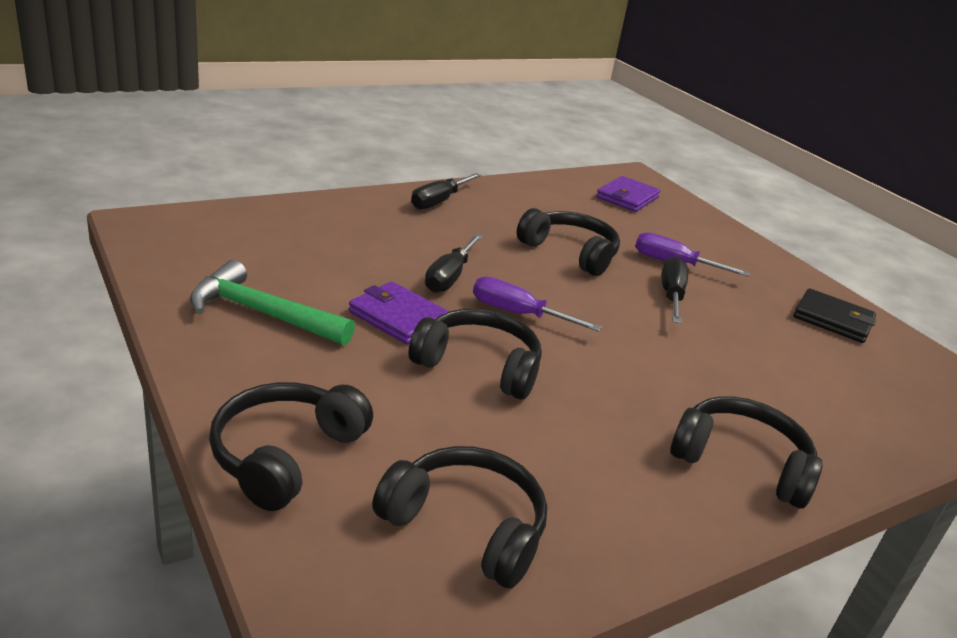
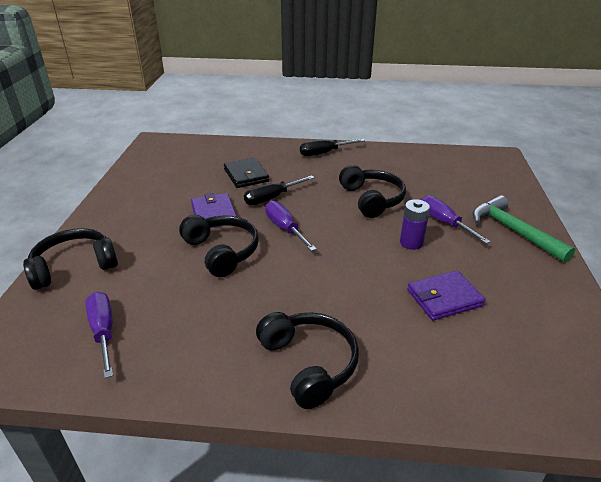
camera: 40 degrees right, 5 degrees up
(262, 313) = (150, 196): green hammer -> green hammer (513, 231)
(466, 526) = (103, 331): black headphones -> purple screwdriver
(627, 197) = (469, 171): purple wallet -> purple wallet (444, 298)
(671, 295) = (411, 243): black screwdriver -> purple battery
(832, 319) = (536, 295): black wallet -> black wallet (246, 175)

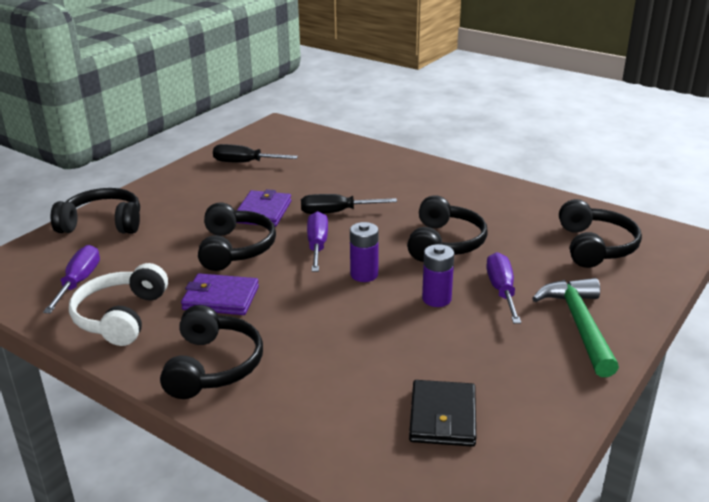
camera: 30 degrees right, 5 degrees down
(180, 350) = (121, 316): none -> white headphones
(246, 175) = (334, 182): black wallet -> black wallet (442, 417)
(324, 153) = (447, 179): black screwdriver -> black screwdriver (245, 163)
(343, 241) = (364, 275): none -> purple battery
(444, 298) = (408, 361): purple wallet -> purple wallet (221, 298)
(462, 175) = (595, 246): none -> black headphones

